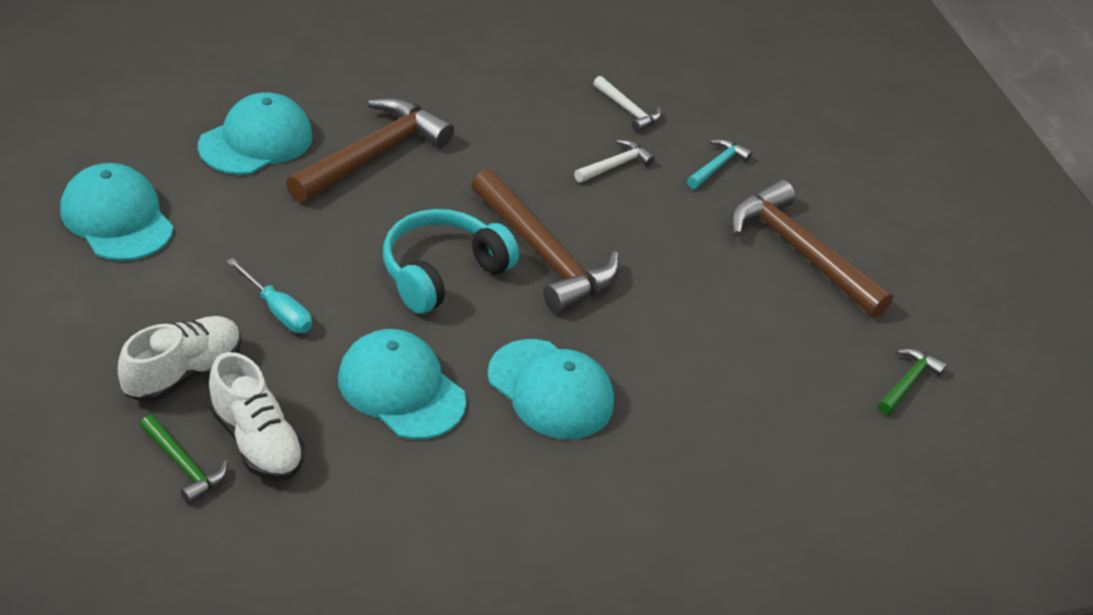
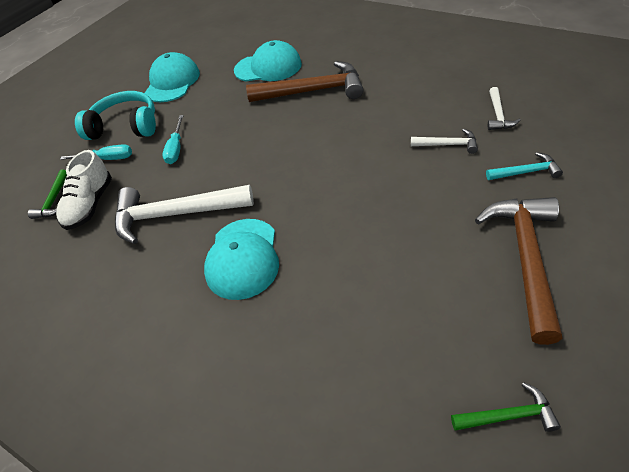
camera: 60 degrees right, 5 degrees up
(183, 373) = (107, 159): white shoe -> turquoise screwdriver
(401, 389) = (175, 215): turquoise cap -> white hammer
(442, 272) = (270, 164): turquoise headphones -> turquoise headphones (125, 126)
(544, 255) = (337, 179): brown hammer -> none

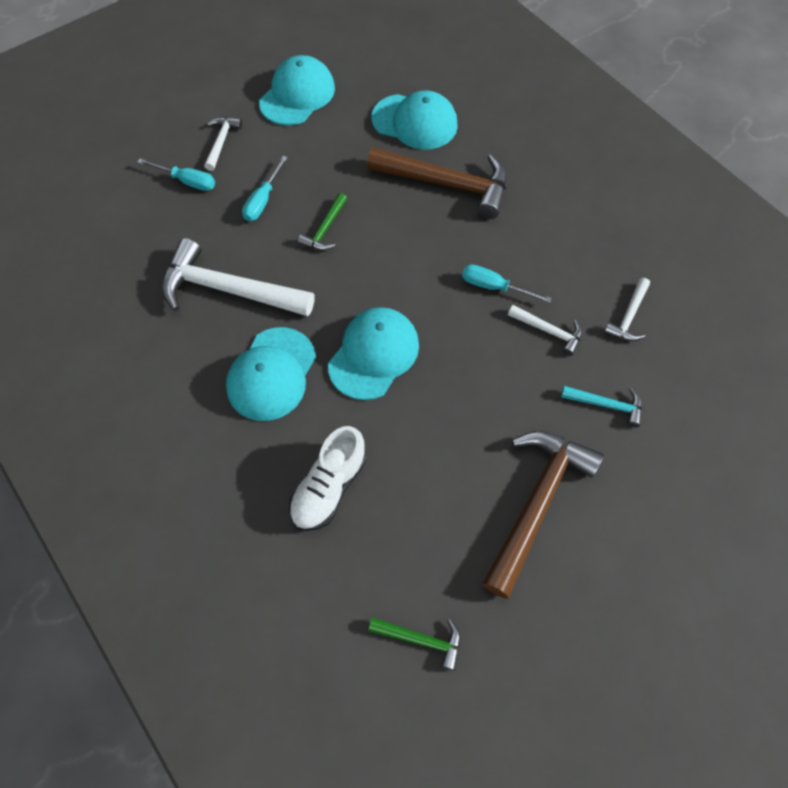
camera: 15 degrees right, 15 degrees up
(54, 200) = (116, 214): green hammer -> green hammer (325, 229)
(90, 205) = (149, 237): white shoe -> white shoe (329, 487)
(125, 126) = (221, 142): turquoise headphones -> white hammer
(322, 211) = (374, 354): none -> turquoise cap
(388, 134) = (494, 287): none -> turquoise screwdriver

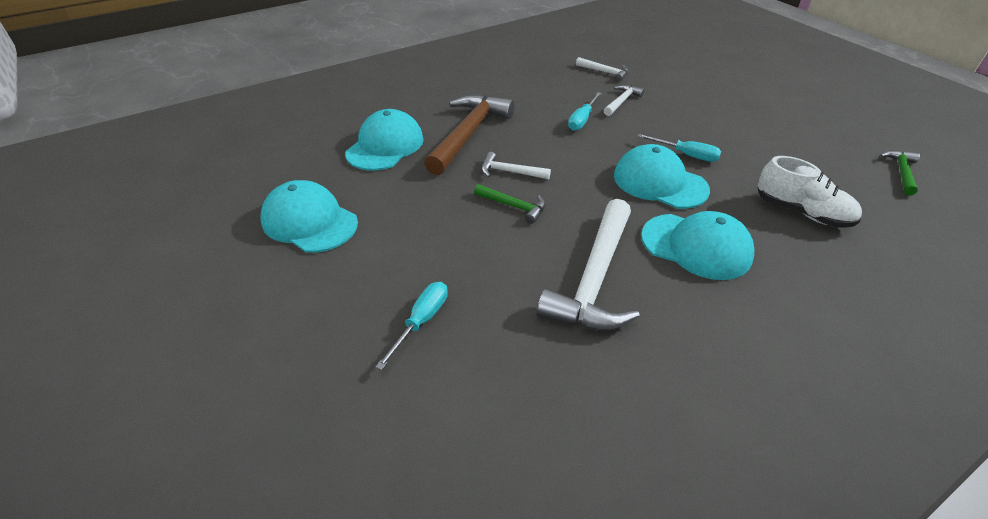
camera: 85 degrees left, 20 degrees down
(221, 142) = (362, 288): white hammer -> white hammer (509, 172)
(263, 200) = (467, 251): turquoise screwdriver -> turquoise screwdriver (686, 155)
(537, 502) = (766, 118): brown hammer -> none
(607, 405) = (679, 87): turquoise hammer -> none

